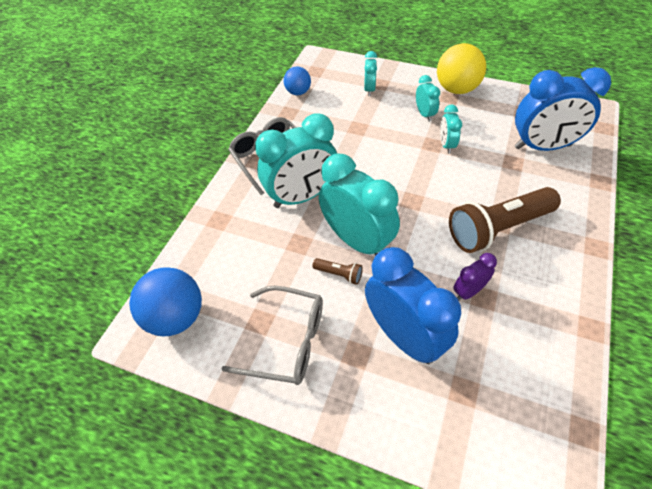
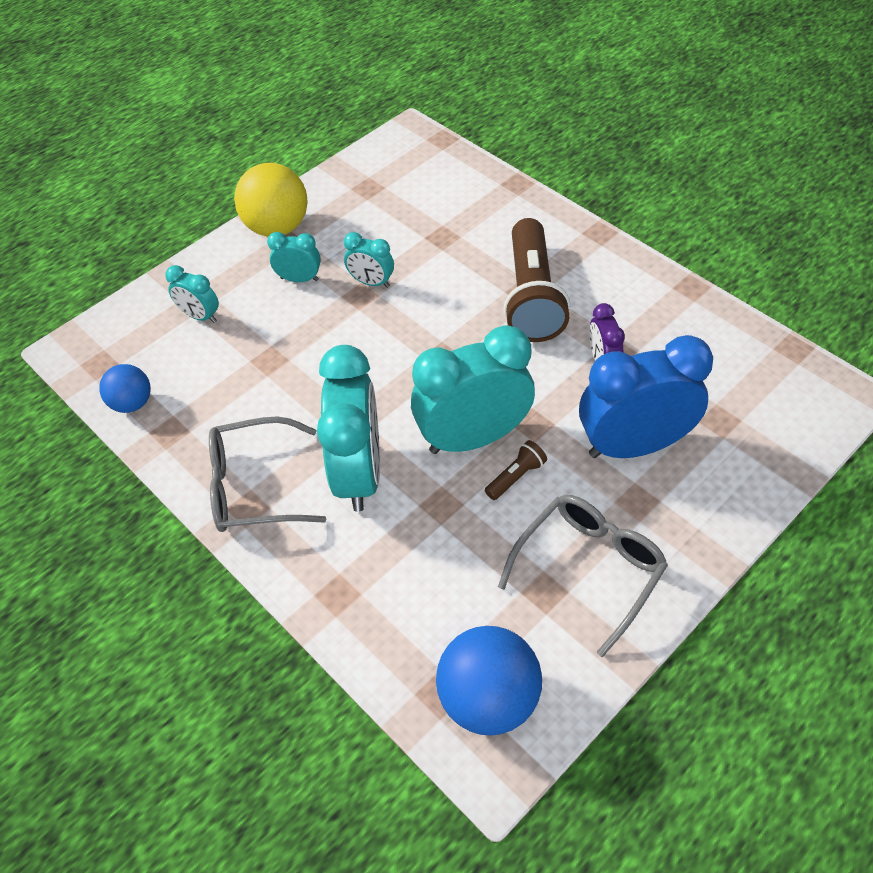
camera: 65 degrees left, 0 degrees up
(542, 147) = (436, 201): blue clock -> none

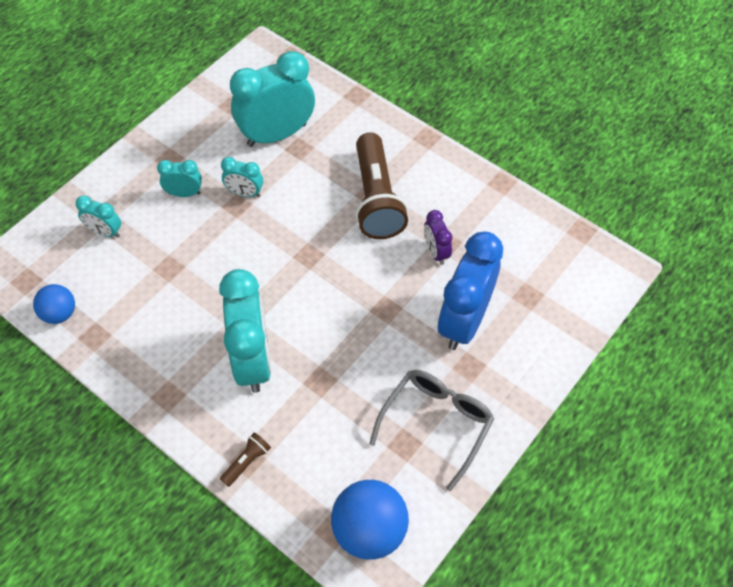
camera: 10 degrees left, 5 degrees up
(254, 486) = (170, 378): grey glasses -> none
(277, 227) = (159, 146): yellow ball -> none
(473, 438) = (340, 324): turquoise clock -> turquoise clock (277, 135)
(516, 477) = (376, 354): brown flashlight -> brown flashlight (247, 462)
(634, 445) = (464, 321): blue clock -> blue clock turned 45 degrees counterclockwise

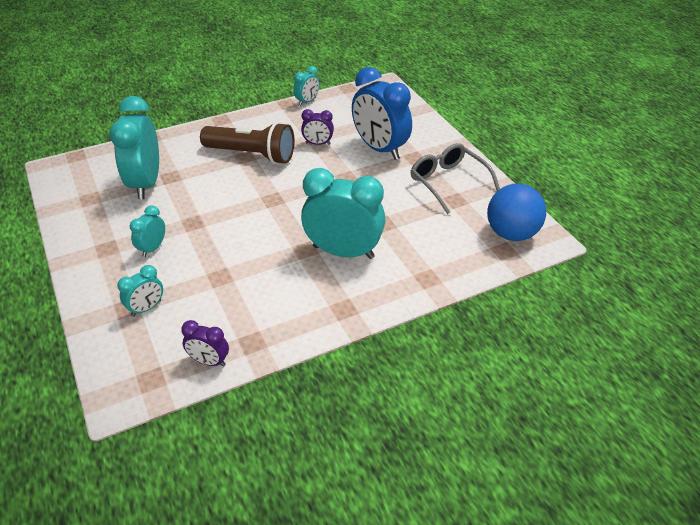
camera: 65 degrees left, 15 degrees down
(60, 313) = (209, 361): blue ball -> purple clock
(245, 193) = (185, 215): turquoise clock -> turquoise clock (307, 101)
(247, 462) = (429, 279): brown flashlight -> none

